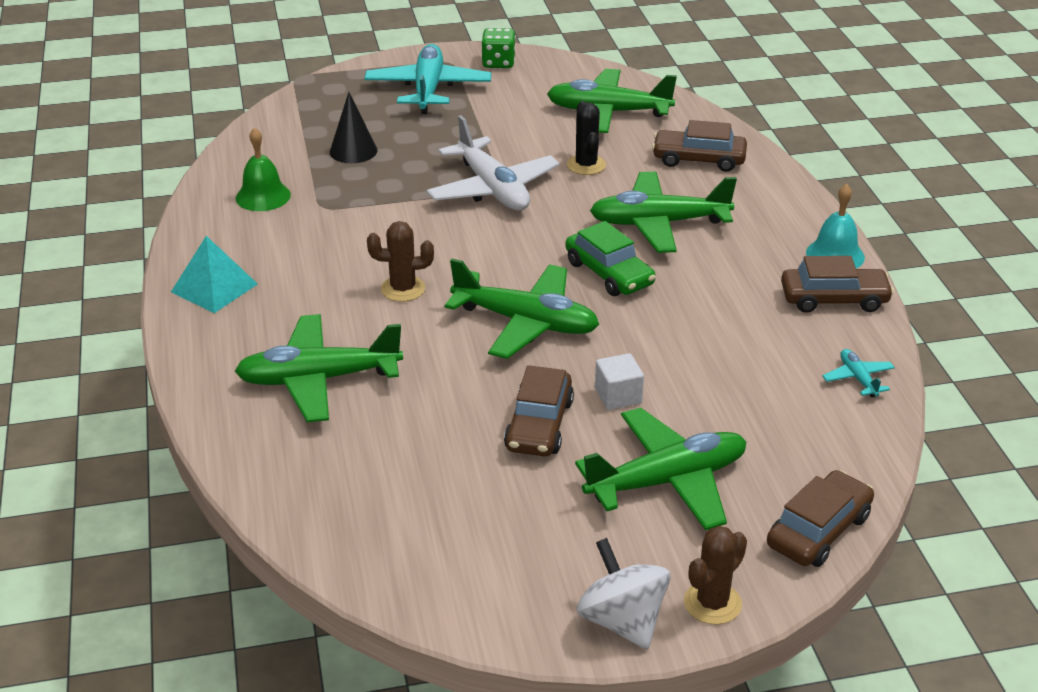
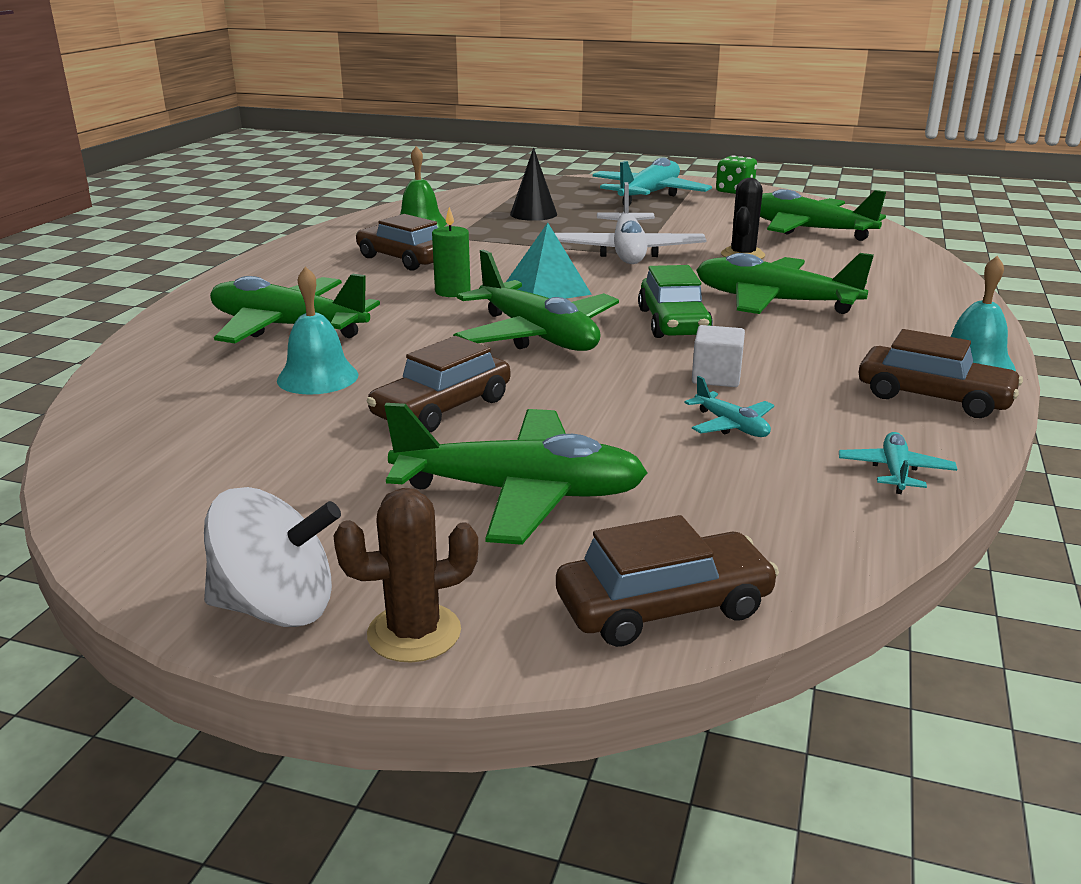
camera: 30 degrees right, 10 degrees down
(214, 288) = (298, 260): turquoise pyramid -> turquoise pyramid (547, 289)
(403, 289) = (452, 291): brown cactus -> green candle
(414, 427) = (317, 377): none -> turquoise bell
(618, 396) = (560, 409): white cube -> white cube (716, 377)
(622, 621) = (276, 608): white spinning top -> white spinning top turned 90 degrees clockwise
(698, 159) = (873, 271): brown car -> brown car (404, 259)
(737, 372) = (731, 425): none -> turquoise plane

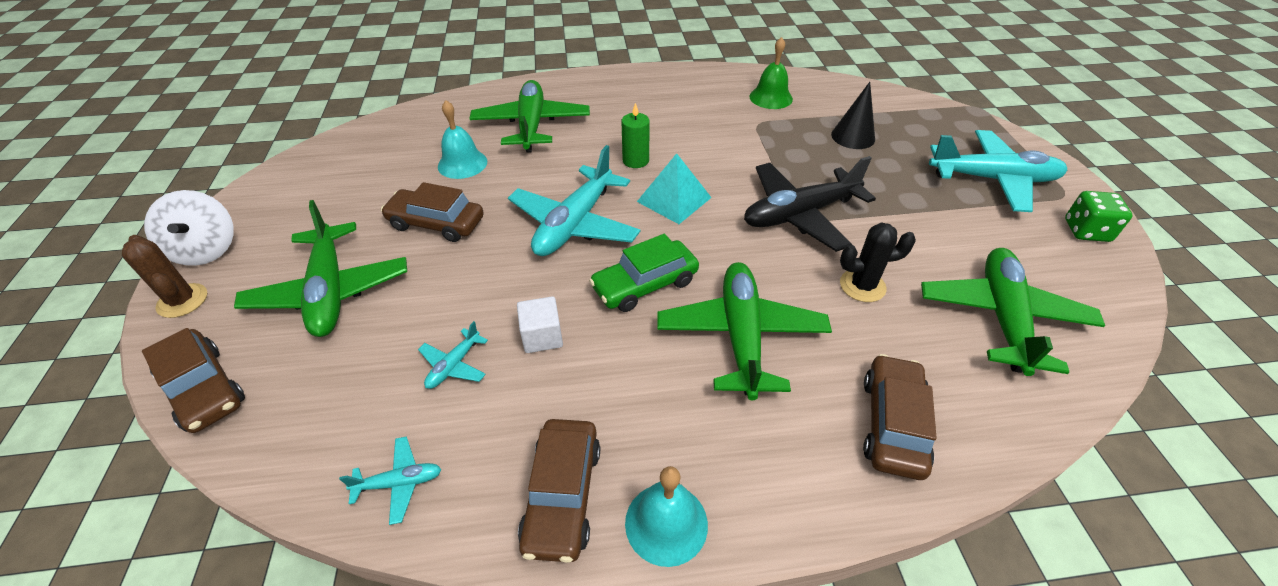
camera: 65 degrees right, 20 degrees up
(404, 259) = (685, 119): brown car -> brown car (892, 424)
(537, 336) = (575, 224): green plane -> turquoise plane
(628, 252) = (799, 214): white plane -> black plane

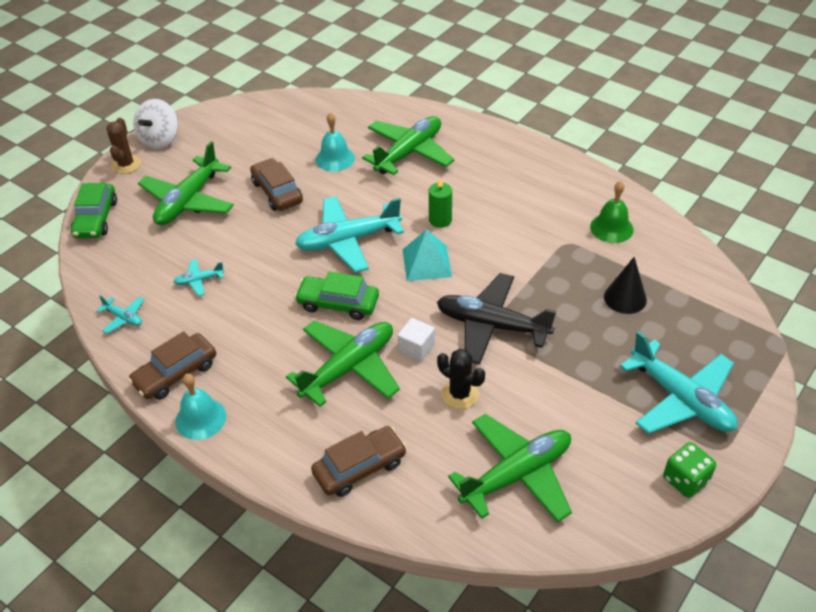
camera: 45 degrees right, 0 degrees up
(203, 389) = (96, 219): brown car -> green car
(542, 336) = (253, 295): white cube -> white cube (416, 348)

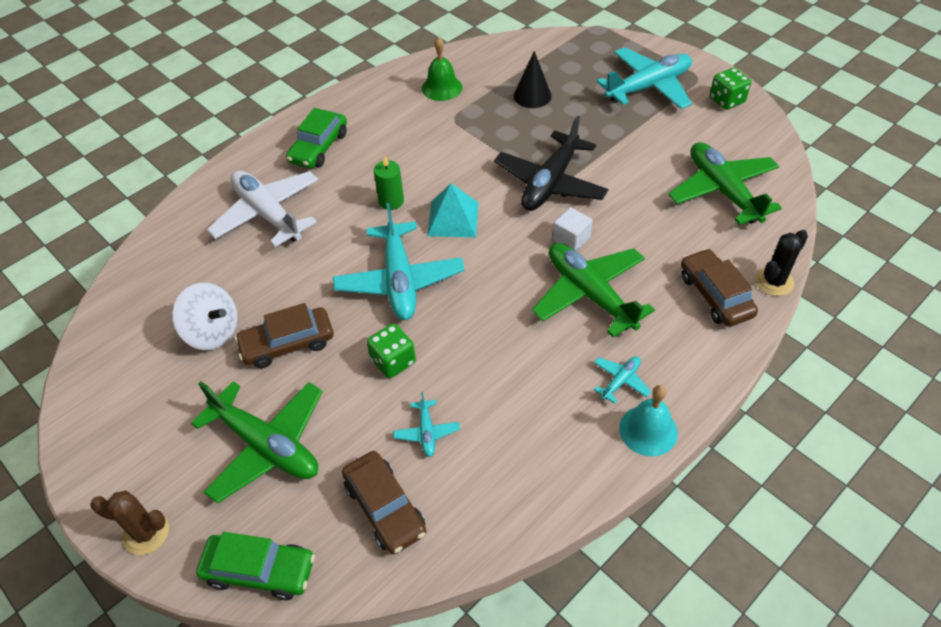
camera: 80 degrees left, 5 degrees up
(124, 318) = (475, 520): turquoise plane -> turquoise plane (620, 381)
(160, 139) = (106, 486): white spinning top -> white spinning top (212, 332)
(175, 373) = (579, 457): brown car -> brown car (385, 508)
(264, 251) = (393, 361): none -> green dice
(335, 158) = (247, 282): turquoise bell -> none
(338, 304) = (496, 296): green car -> green car (319, 147)
(409, 153) = (268, 214): green plane -> white plane
(460, 394) = (632, 215): black cactus -> black cactus (774, 281)

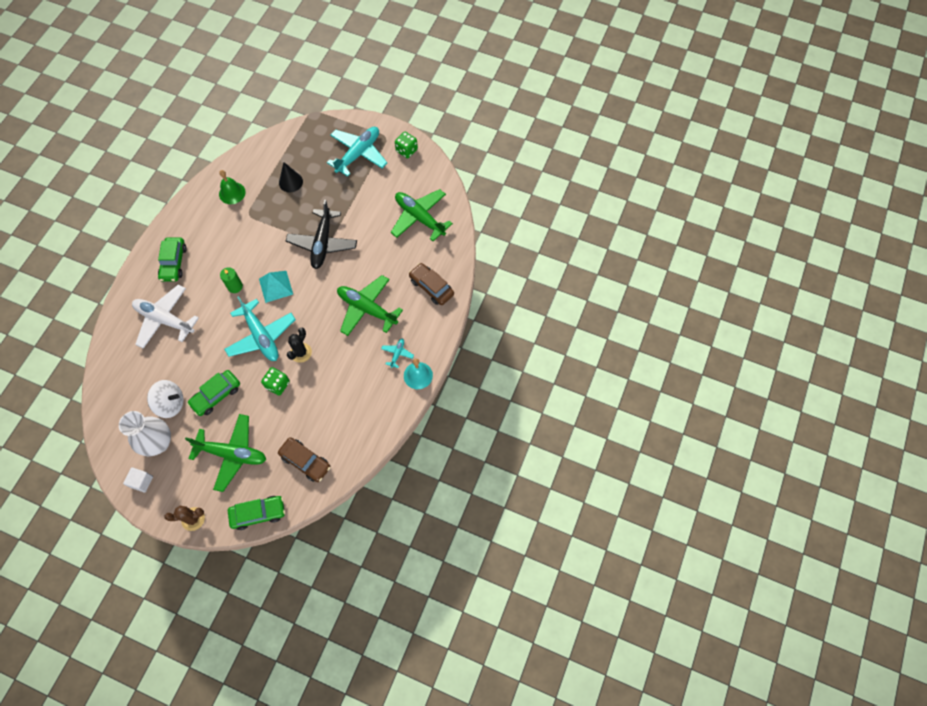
camera: 25 degrees left, 15 degrees up
(162, 384) = (158, 443): none -> white vase
(288, 344) = (216, 395): brown car -> green car
(427, 432) = (310, 416): turquoise plane -> none
(571, 239) = (346, 278): white cube -> white cube (141, 482)
(774, 281) = (459, 268): black cactus -> black cactus (301, 352)

